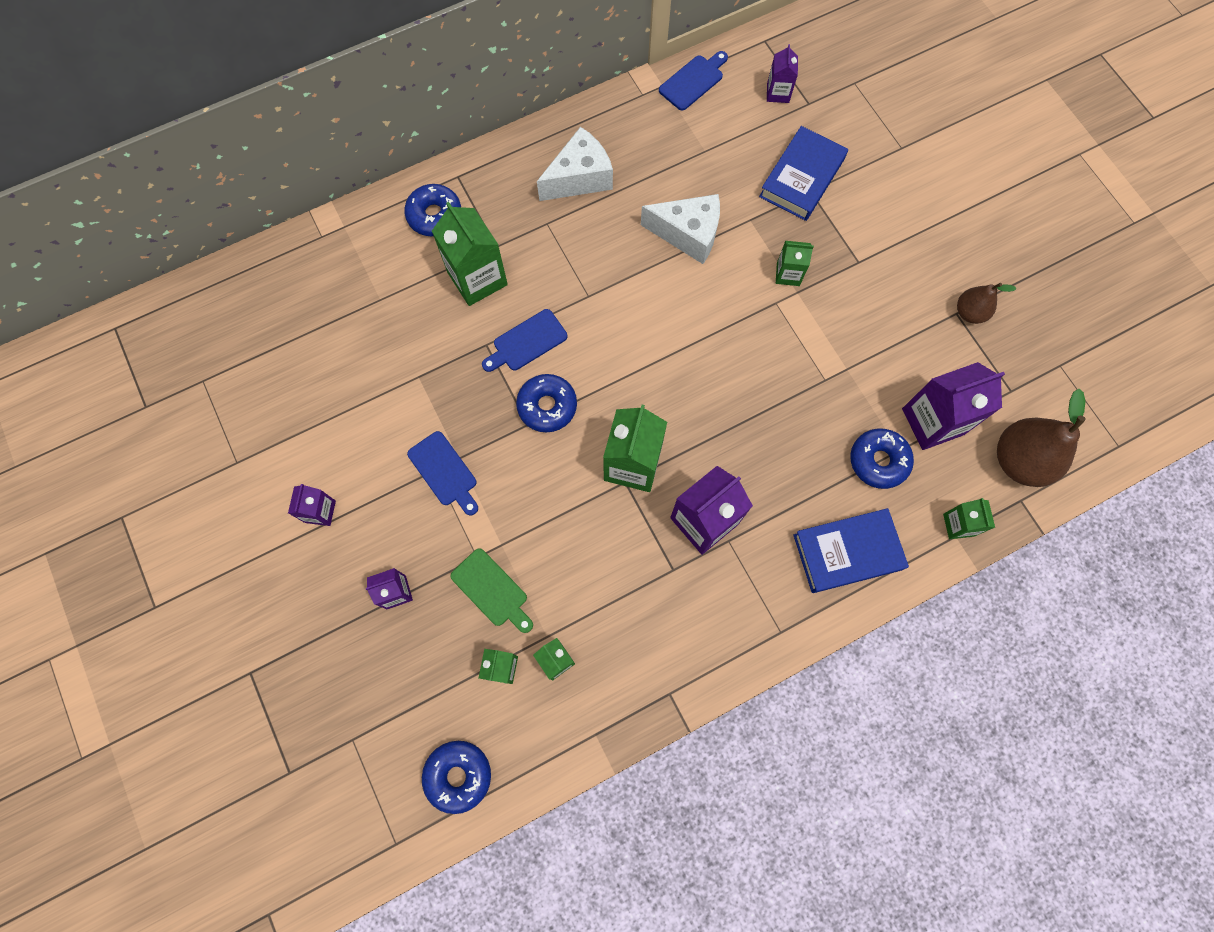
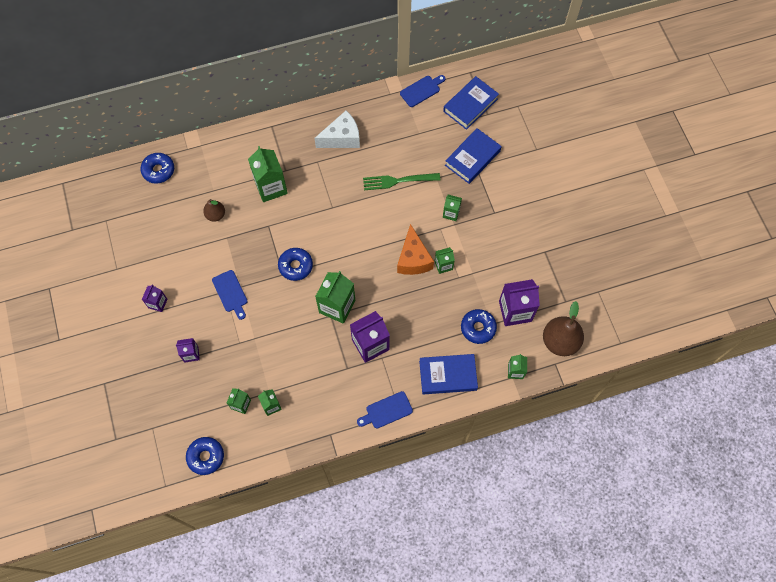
camera: 10 degrees right, 5 degrees down
(434, 215) = (254, 147): blue donut -> blue donut (158, 170)
(492, 590) = (244, 362): green cutting board -> none
(527, 342) = (291, 228): blue cutting board -> blue cutting board (387, 411)
(688, 234) = (398, 181): white cheese -> green fork
(743, 361) = (413, 259): none -> orange cheese
(778, 93) = (470, 105): purple carton -> blue book
(796, 363) = (443, 265): none -> green carton
(969, 312) = (552, 252): brown pear -> brown pear (216, 215)

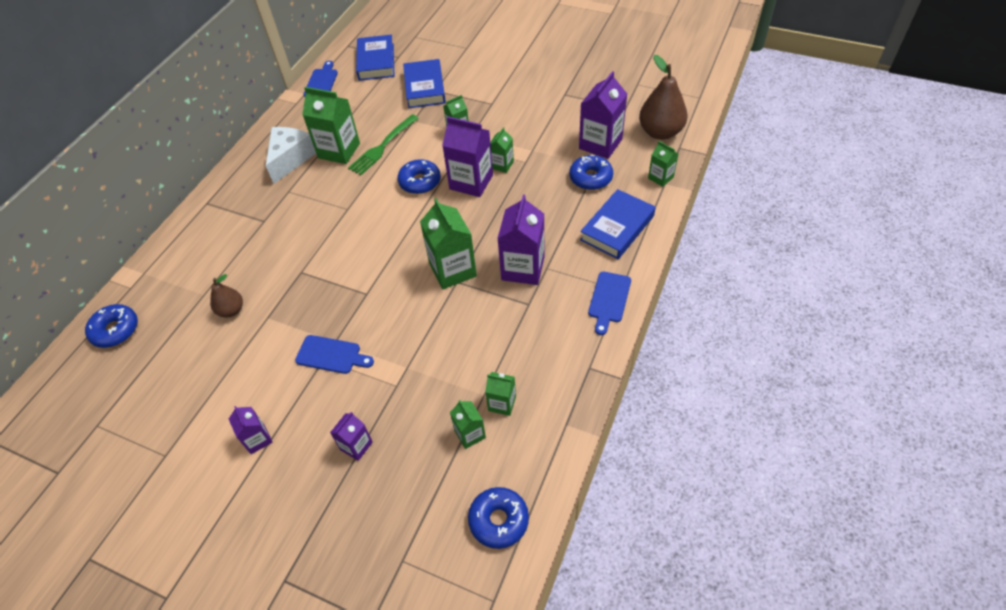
camera: 45 degrees left, 15 degrees down
(271, 187) = (265, 243): green carton -> green carton (339, 150)
(295, 266) = (371, 277): blue donut -> blue donut (420, 182)
(413, 259) = (471, 182): orange cheese -> purple carton

